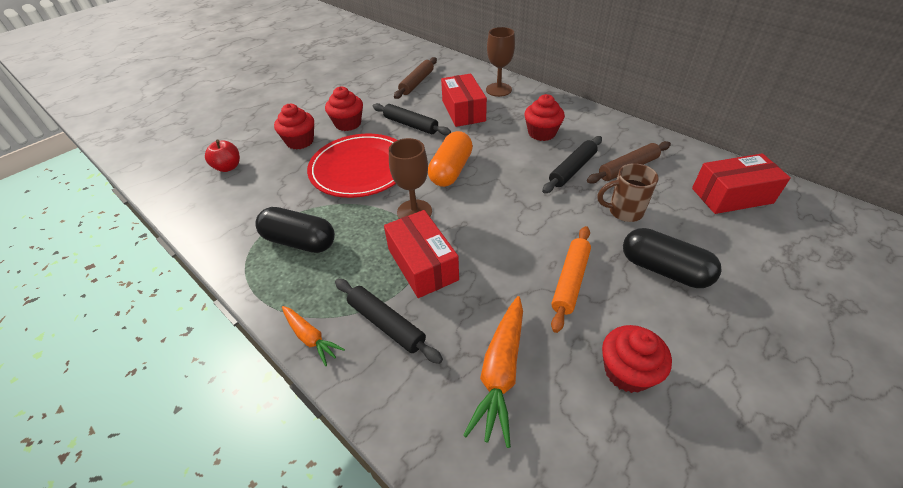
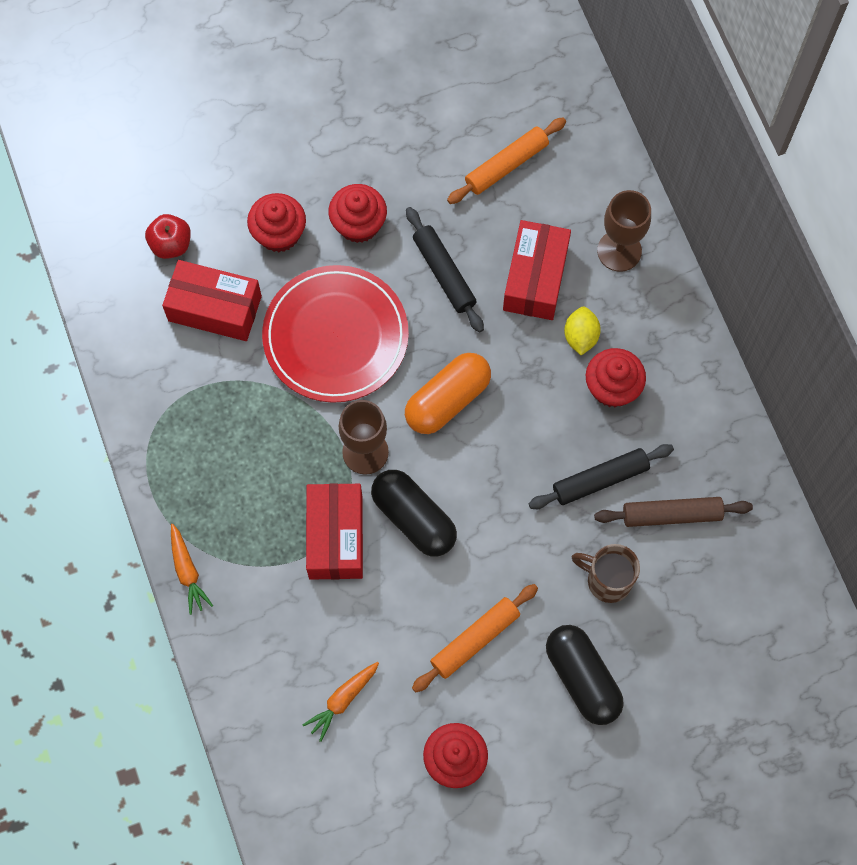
camera: 25 degrees right, 25 degrees up
(299, 241) = (218, 432): black capsule -> black capsule (414, 518)
(386, 324) = (265, 593): black rolling pin -> none
(416, 83) = (506, 165): brown rolling pin -> orange rolling pin
(500, 372) = (342, 700): orange carrot -> orange carrot, size x0.60
(506, 122) = (580, 336): none -> yellow lemon
(732, 196) = (756, 625): red box -> red box (215, 308)

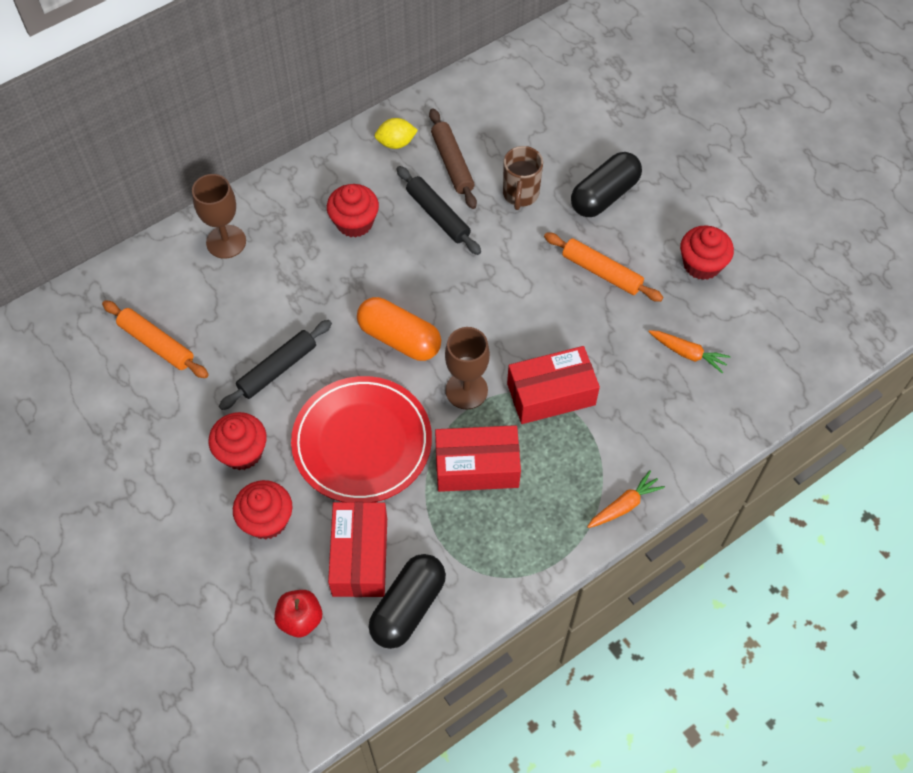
camera: 105 degrees left, 10 degrees down
(414, 518) = (514, 339): black capsule -> black capsule (408, 607)
(535, 278) = (266, 297): red box -> red box (477, 466)
(580, 336) = (314, 253): yellow lemon -> yellow lemon (396, 143)

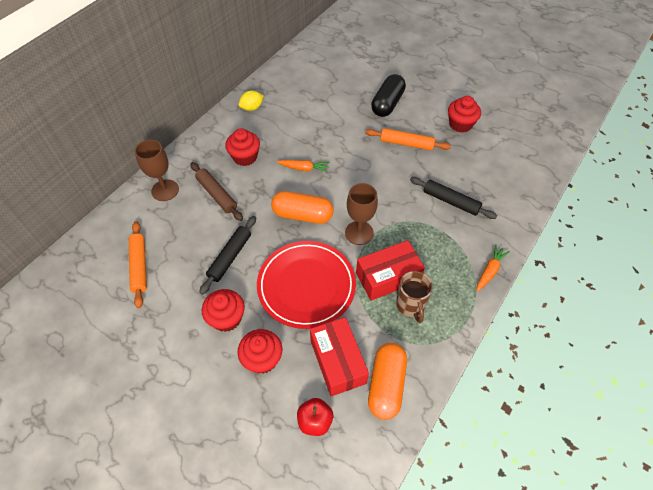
camera: 20 degrees left, 5 degrees down
(156, 344) = (139, 266): orange rolling pin -> orange rolling pin turned 60 degrees clockwise
(408, 607) = (386, 385): black capsule -> orange capsule
(438, 215) = (295, 139): black rolling pin -> black rolling pin (451, 201)
(452, 164) = (291, 110): brown rolling pin -> brown rolling pin (216, 195)
(520, 195) = (339, 116): brown mug -> brown mug (410, 305)
(551, 394) = (412, 219): red box -> none
(688, 353) = (479, 173): orange carrot -> orange carrot (304, 168)

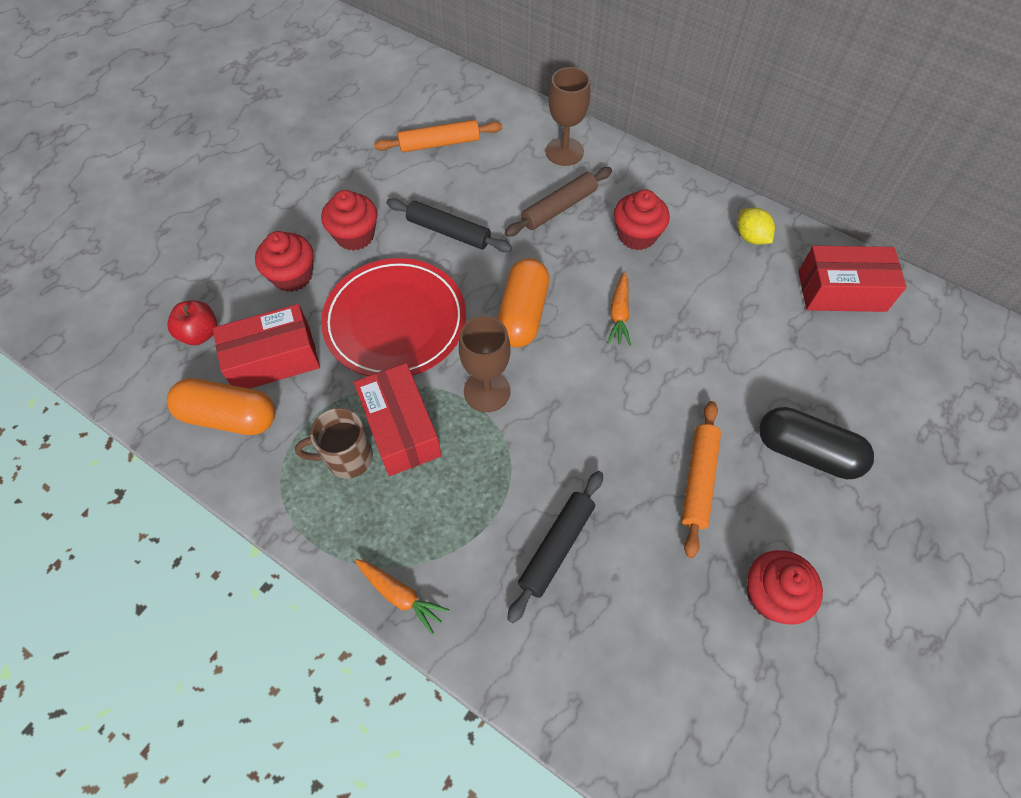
camera: 90 degrees right, 5 degrees up
(292, 78) = (841, 291): none -> red box

